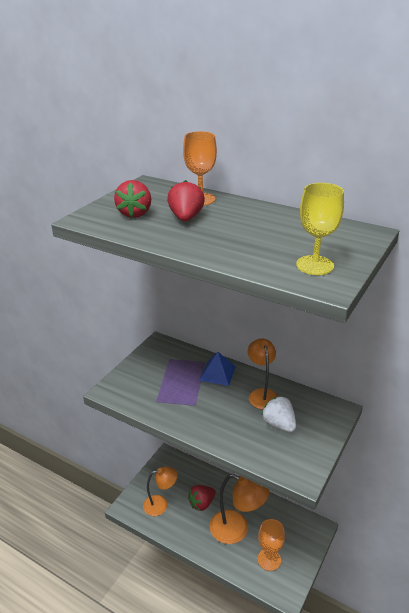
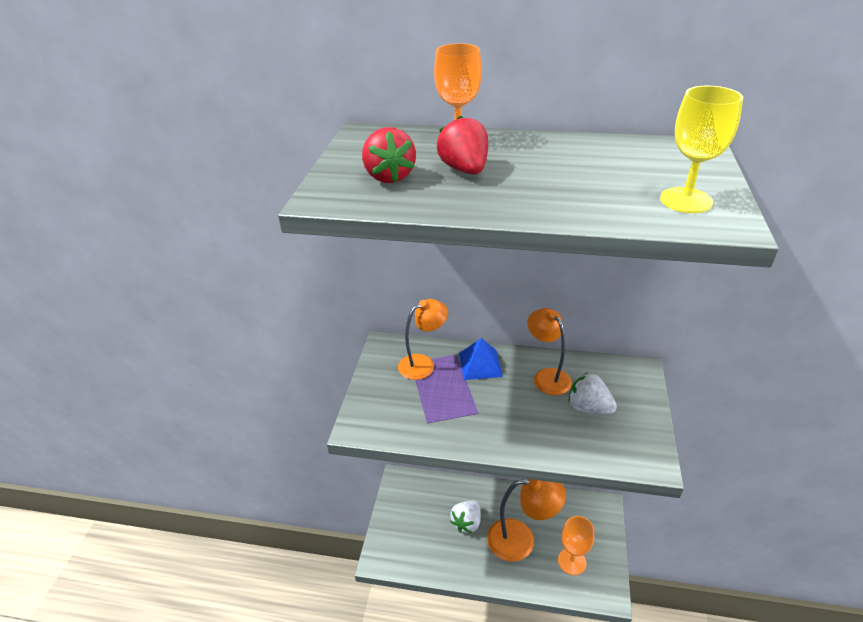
camera: 20 degrees left, 5 degrees up
(161, 504) = (419, 541): orange lamp -> orange lamp (423, 364)
(202, 503) = (467, 523): red strawberry -> white strawberry

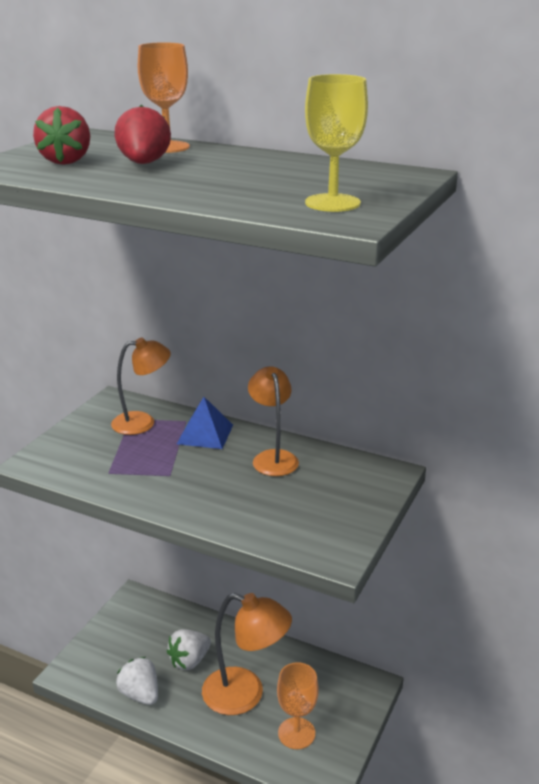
camera: 15 degrees right, 10 degrees down
(588, 408) = (299, 494): white strawberry -> white strawberry (140, 694)

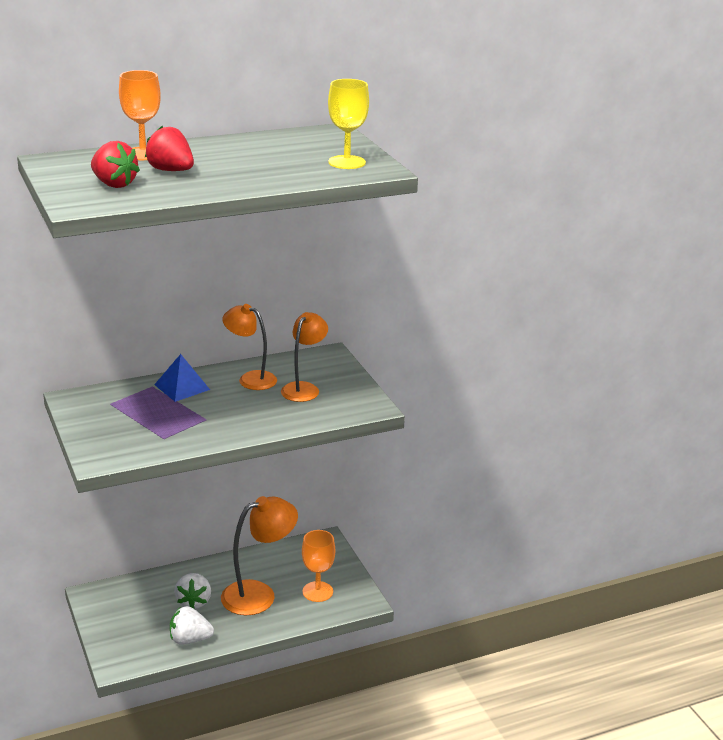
camera: 50 degrees left, 0 degrees up
(142, 422) = (124, 401): orange lamp -> orange lamp (304, 388)

